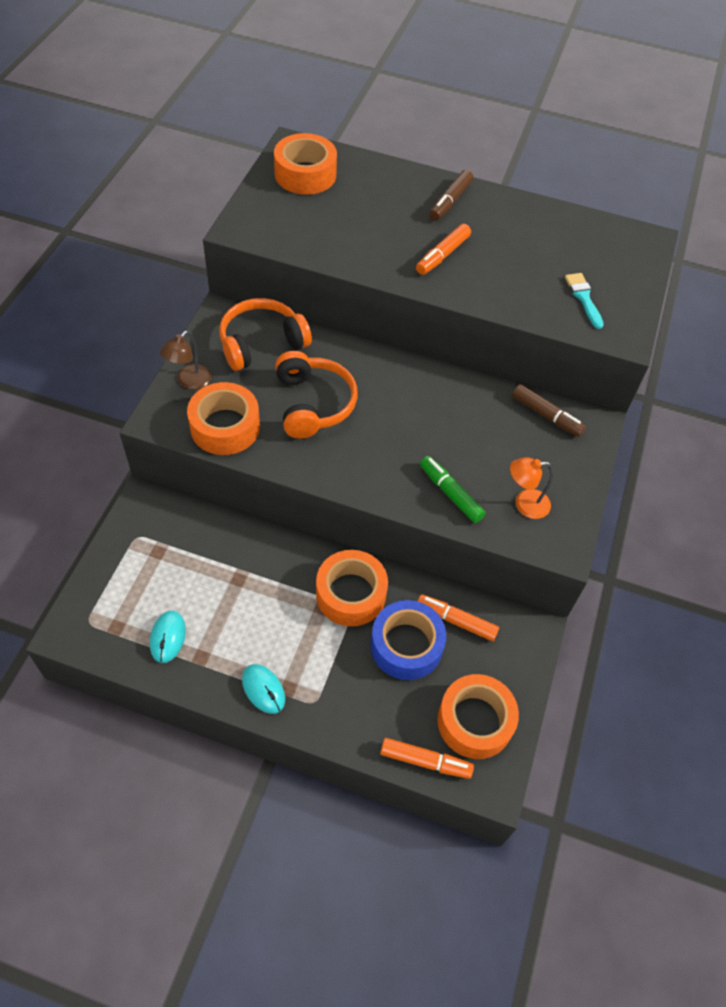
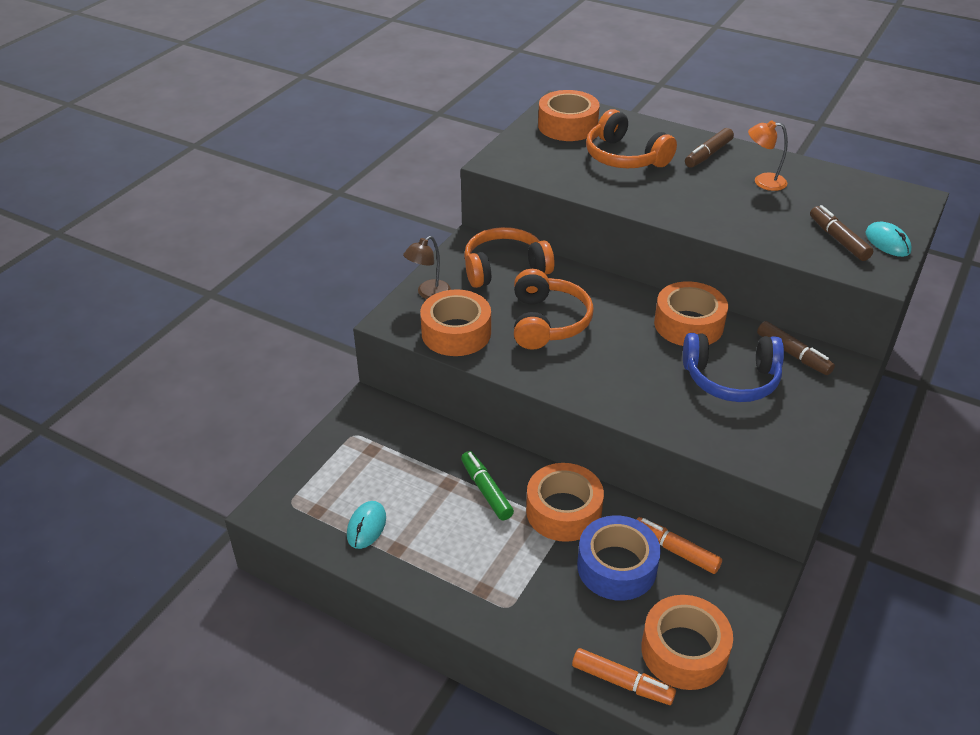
camera: 15 degrees right, 15 degrees down
(263, 689) = (456, 587): turquoise mouse -> turquoise mouse (887, 242)
(368, 211) = (625, 157): none -> orange headphones
(442, 255) = (694, 195): orange marker -> none
(447, 391) = (688, 324): none -> orange tape
(450, 493) = (679, 412): green marker -> green marker (486, 490)
(493, 450) = (731, 379): none -> blue headphones
(524, 504) = (759, 430): orange lamp -> orange lamp (763, 182)
(583, 298) = (838, 239): turquoise brush -> brown marker

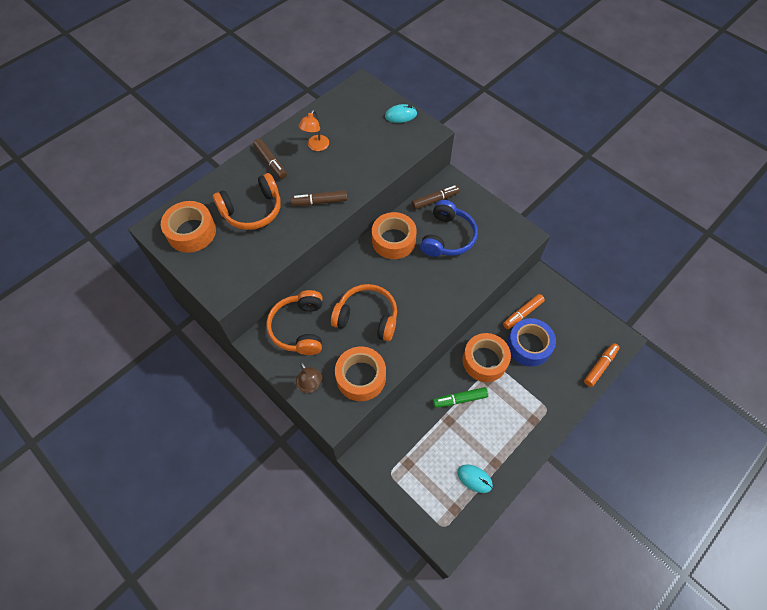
camera: 75 degrees left, 20 degrees up
(684, 651) = (585, 332): orange tape -> none
(838, 239) = (390, 135): brown marker -> brown marker (319, 202)

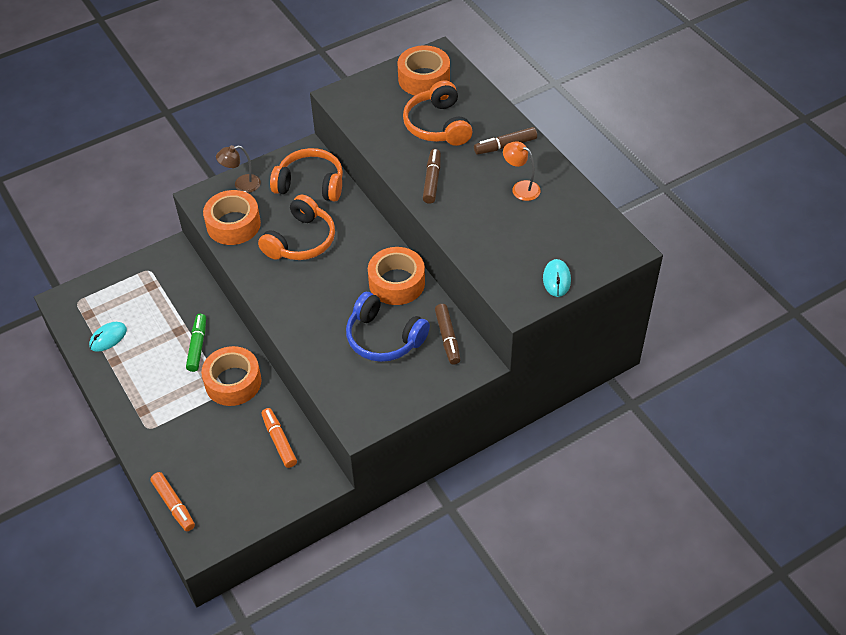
camera: 105 degrees right, 10 degrees down
(528, 346) = (233, 434): blue tape -> none

